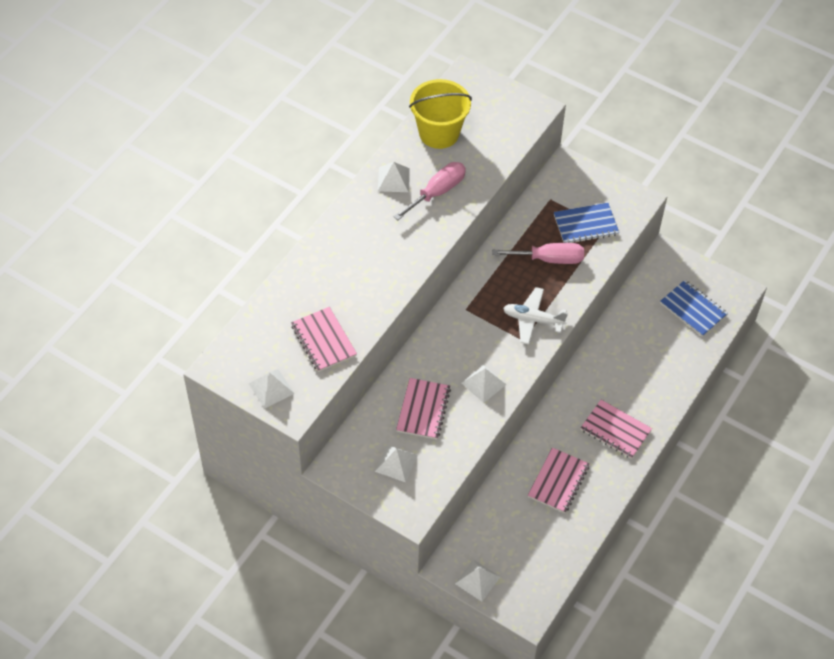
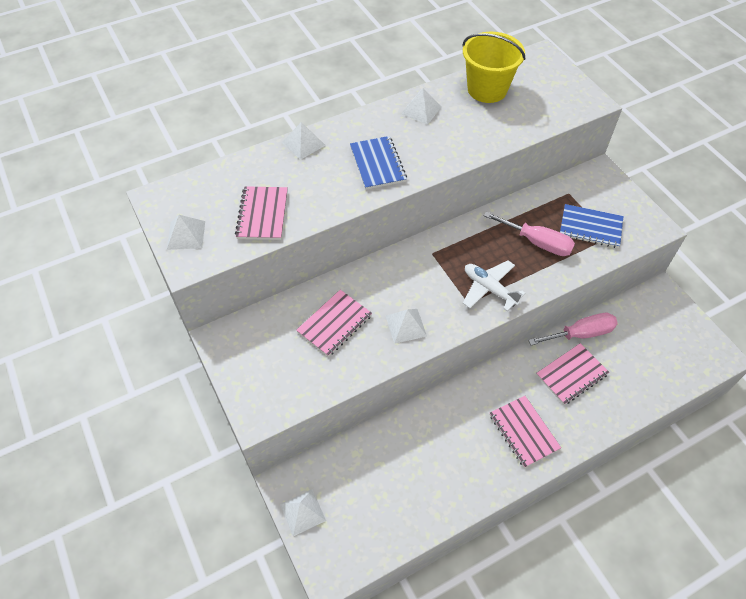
camera: 30 degrees right, 0 degrees up
(396, 463) = (276, 361): white pyramid -> white pyramid (303, 143)
(437, 192) = (454, 134): pink screwdriver -> pink screwdriver (581, 334)
(558, 481) = (439, 454): pink notebook -> pink notebook (571, 374)
(693, 309) = (664, 353): blue notebook -> blue notebook (377, 164)

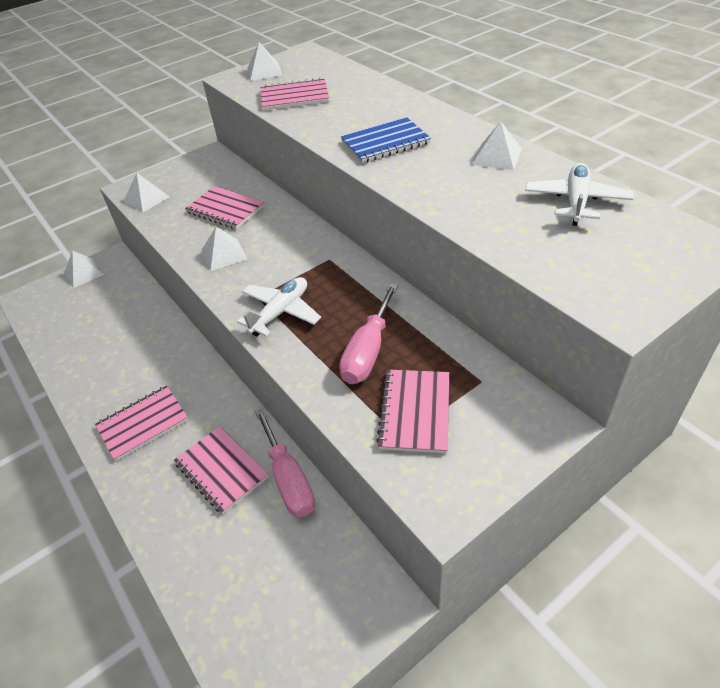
camera: 85 degrees right, 10 degrees down
(303, 143) = (400, 98): white pyramid -> white pyramid (146, 199)
(487, 89) = (576, 201): yellow bucket -> white plane
(590, 227) = (415, 412): blue notebook -> pink notebook

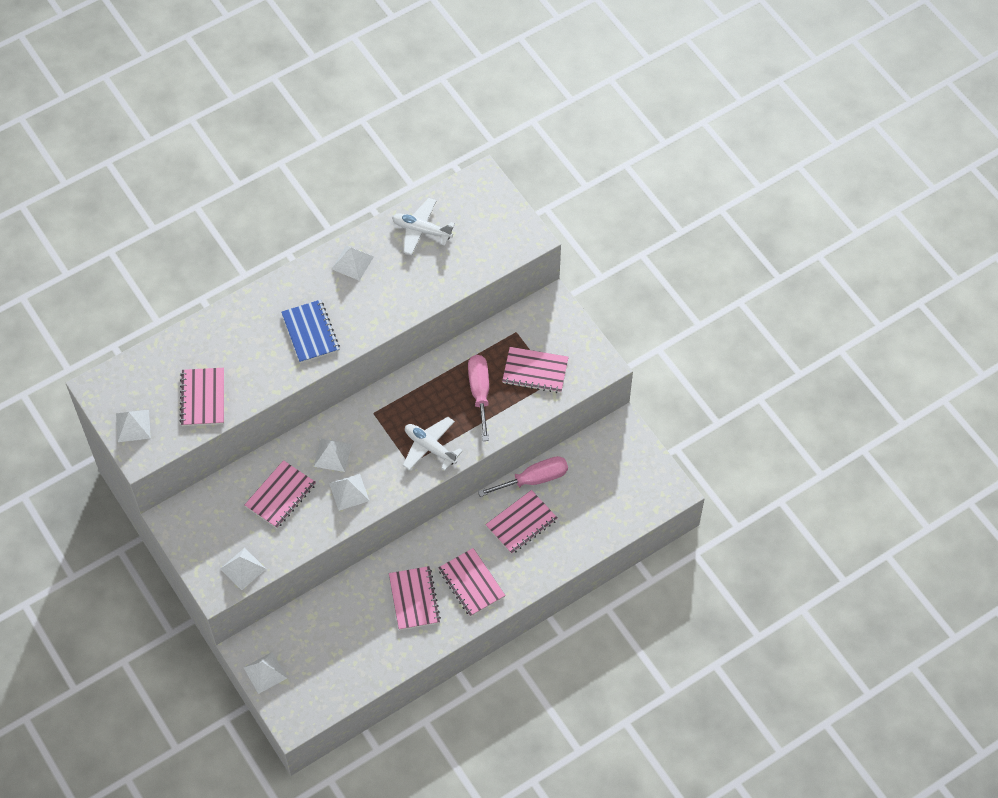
camera: 90 degrees left, 15 degrees up
(134, 372) = (414, 599): none -> pink notebook
(272, 237) = (332, 455): none -> white pyramid
(368, 351) = (480, 393): pink screwdriver -> pink screwdriver turned 120 degrees counterclockwise

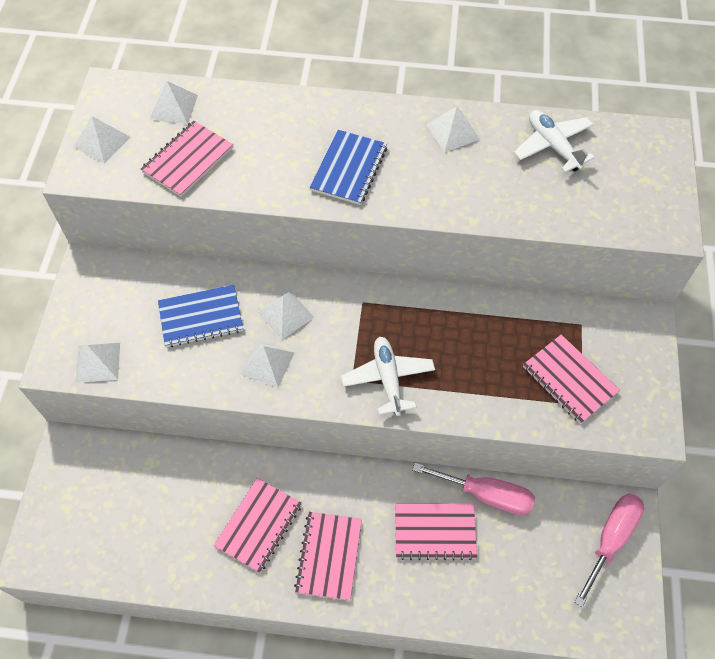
camera: 40 degrees right, 0 degrees up
(265, 672) = (58, 484): white pyramid -> white pyramid (174, 107)
(280, 495) = (201, 317): pink notebook -> blue notebook
(480, 393) = (489, 360): pink screwdriver -> pink screwdriver (610, 539)

